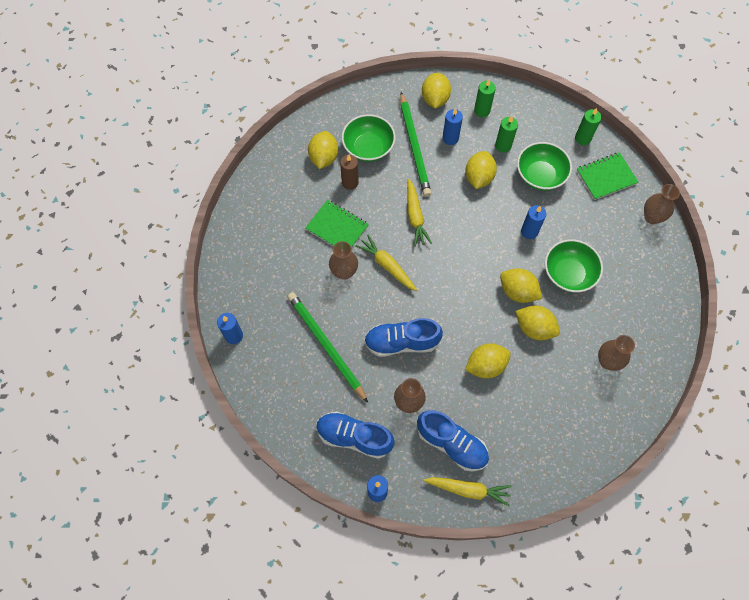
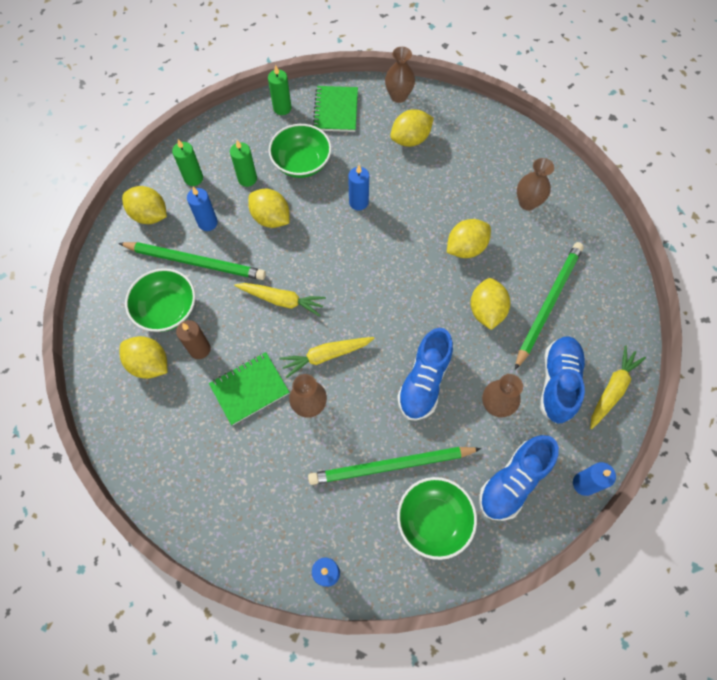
camera: 65 degrees left, 0 degrees up
(451, 444) = (558, 383): blue shoe -> blue shoe turned 45 degrees counterclockwise
(517, 292) = (419, 244): yellow lemon -> yellow lemon (410, 139)
(518, 412) = (548, 304): none -> green pencil
(568, 274) = (422, 191): green bowl -> green bowl (433, 520)

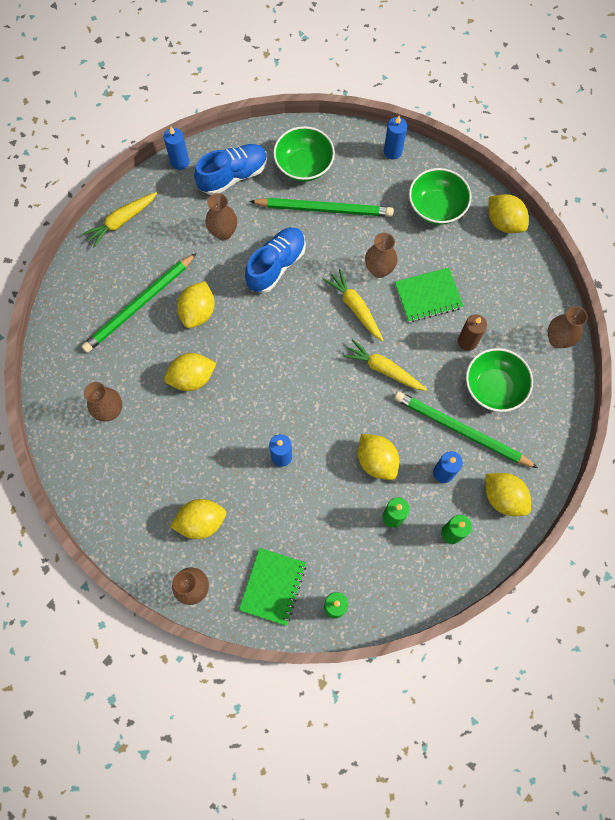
camera: 165 degrees left, 5 degrees up
(102, 375) = (557, 339): none -> brown vase
(149, 364) = (514, 339): yellow lemon -> yellow lemon (504, 222)
(301, 163) = (329, 522): green bowl -> green bowl (436, 207)
(326, 356) = (355, 308): yellow carrot -> yellow carrot turned 120 degrees counterclockwise
(558, 383) = (164, 237): blue shoe -> none

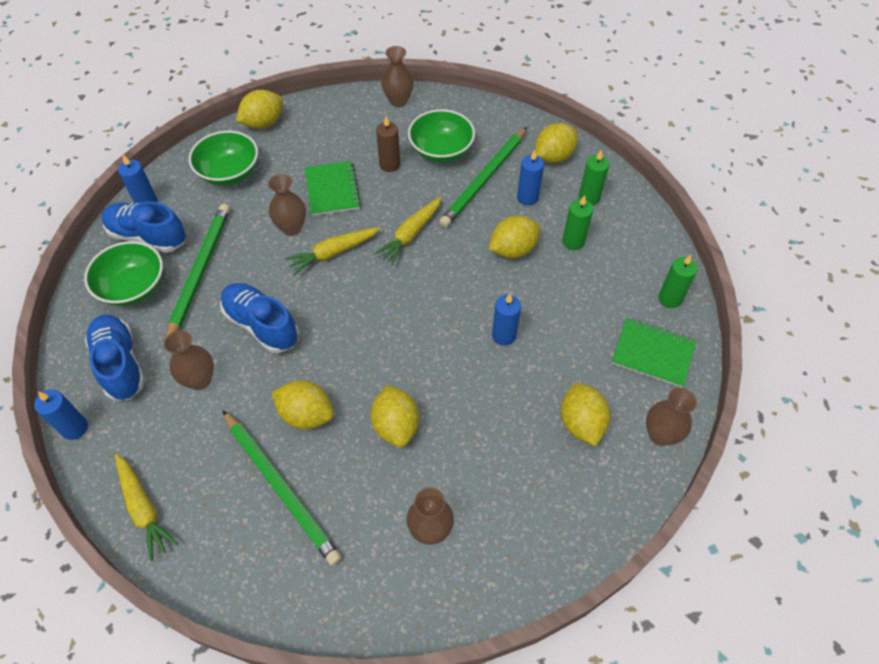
camera: 85 degrees left, 15 degrees down
(356, 162) = (148, 237): none -> blue shoe

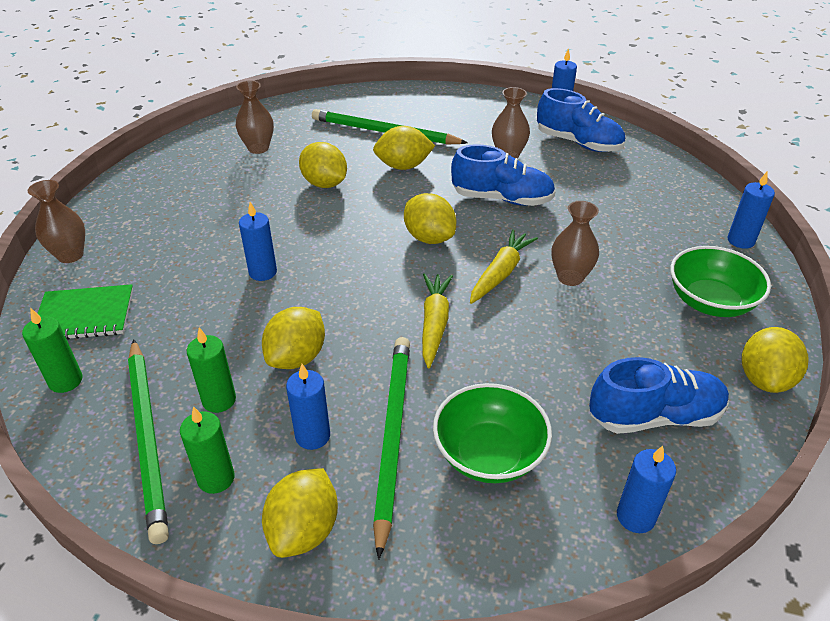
camera: 150 degrees right, 15 degrees down
(133, 287) = (642, 182): green bowl -> none
(144, 509) = (464, 100): yellow carrot -> none
(148, 237) = (691, 217): blue shoe -> blue shoe (654, 416)
(199, 272) = (605, 211): green pencil -> green pencil (148, 437)
(332, 190) = (574, 334): green notebook -> none
(389, 165) = (540, 397): brown candle -> none
(398, 101) = (635, 517): brown vase -> blue candle
(581, 423) = (154, 237): yellow lemon -> yellow lemon (429, 238)

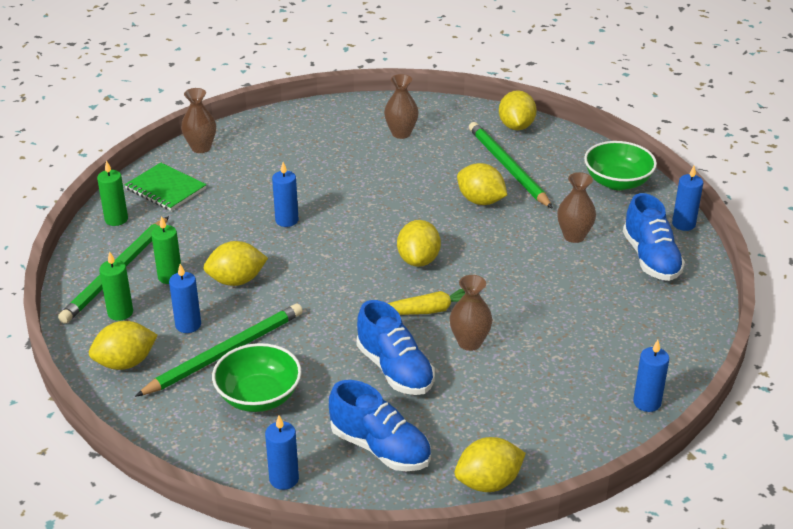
camera: 45 degrees right, 5 degrees down
(324, 184) = (407, 184): yellow lemon -> yellow lemon (516, 126)
(434, 323) = (338, 312): yellow carrot -> none
(502, 199) = (513, 264): blue shoe -> blue shoe (395, 369)
(710, 302) = (540, 420): green bowl -> green bowl (617, 182)

